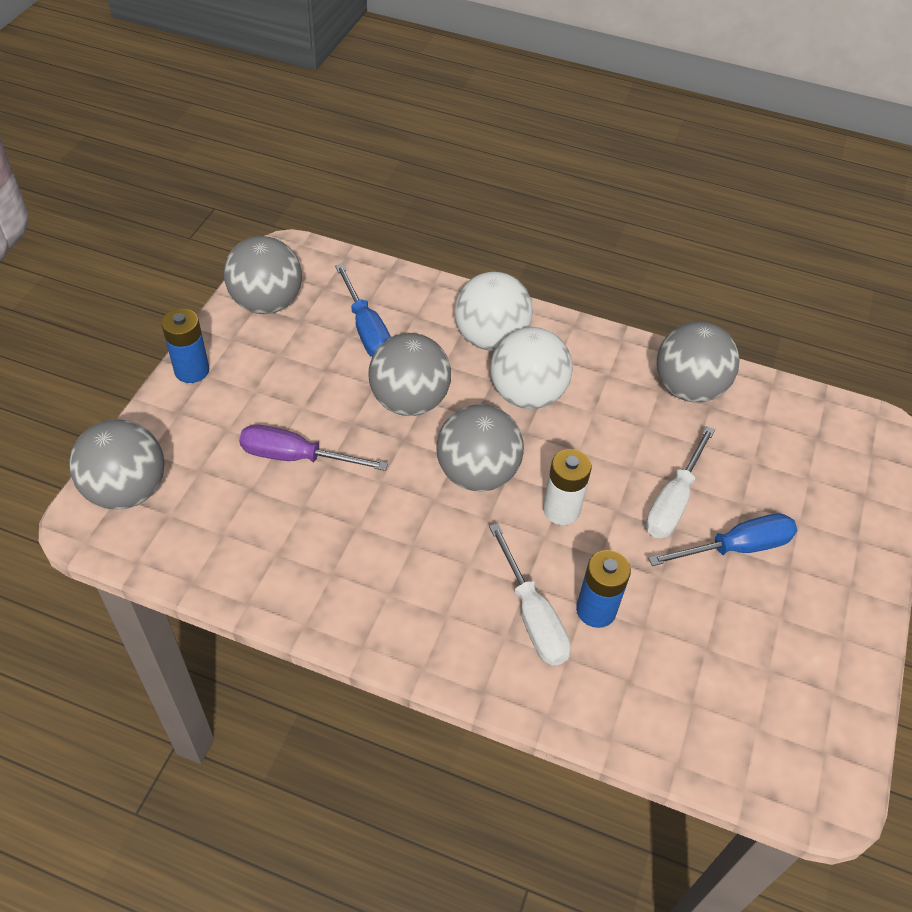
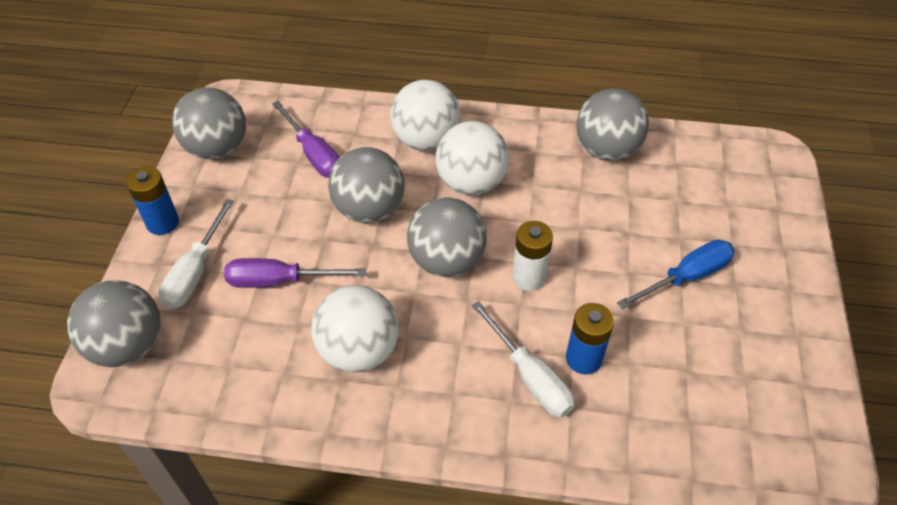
camera: 10 degrees left, 0 degrees up
(359, 548) = (359, 350): none -> white ball
(366, 329) = (314, 154): blue screwdriver -> purple screwdriver
(673, 501) = (622, 248): white screwdriver -> white screwdriver (196, 271)

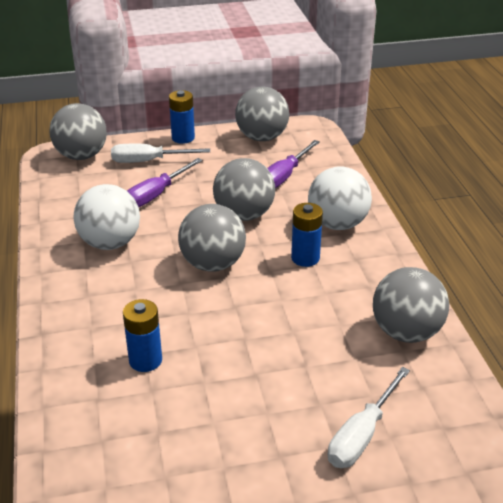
camera: 70 degrees right, 15 degrees down
(280, 281) = (156, 195): purple screwdriver -> purple screwdriver turned 120 degrees counterclockwise
(471, 183) = (305, 258): white ball -> blue battery
(529, 277) = (218, 312): white battery -> none
(530, 376) = (116, 332): white screwdriver -> white screwdriver (362, 435)
(686, 277) = (270, 415): blue screwdriver -> none

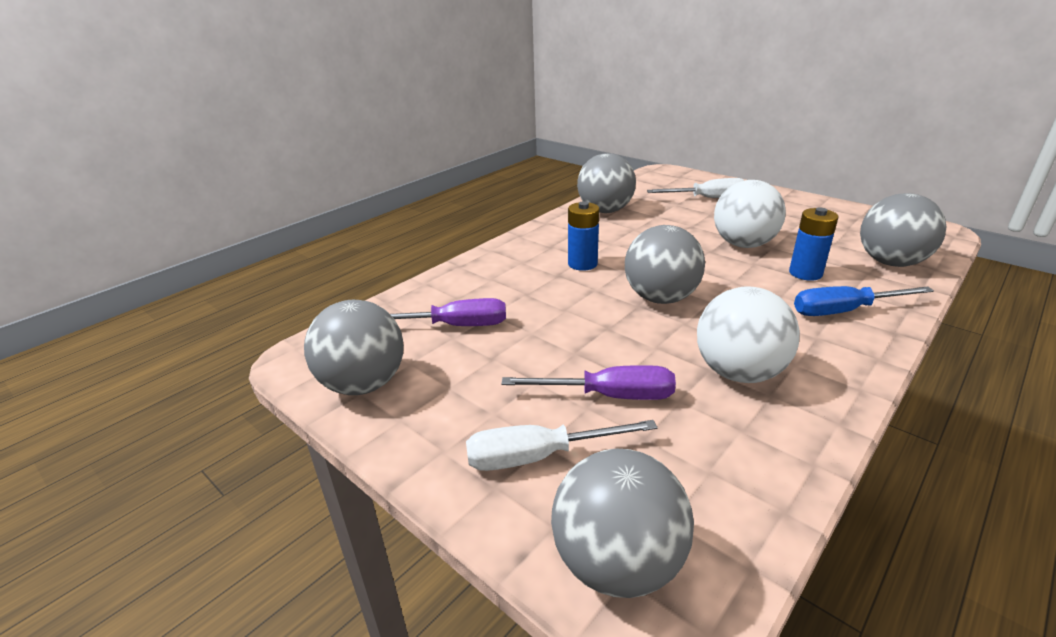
camera: 125 degrees left, 5 degrees down
(86, 333) = (844, 311): none -> blue screwdriver
(149, 161) = (539, 456): white screwdriver -> white screwdriver turned 120 degrees clockwise
(183, 138) = (429, 463): blue battery -> none
(244, 215) = (562, 317): grey ball -> grey ball (891, 262)
(337, 224) = (511, 268): white ball -> white ball (743, 244)

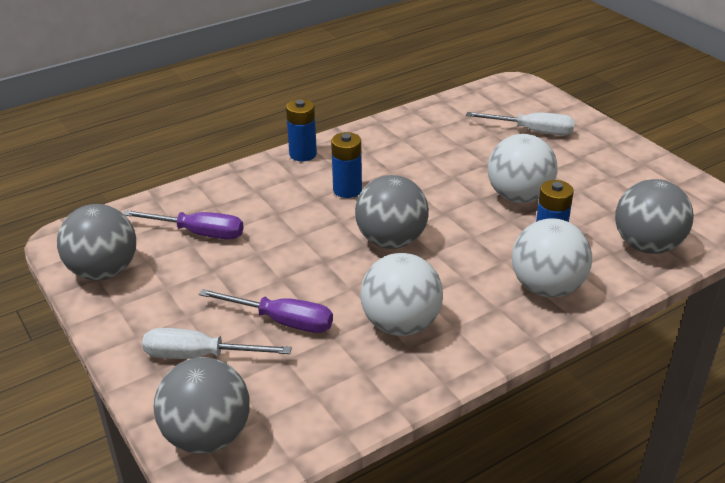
camera: 15 degrees right, 5 degrees up
(517, 243) = (303, 154): none -> blue battery
(605, 210) = (414, 129): grey ball -> none
(844, 311) = (547, 288): blue screwdriver -> white ball

